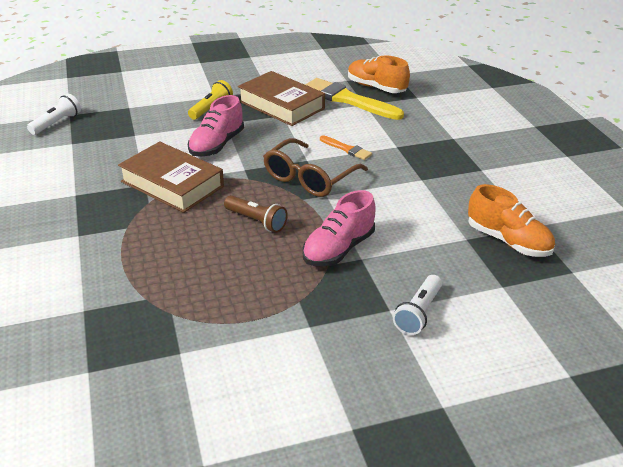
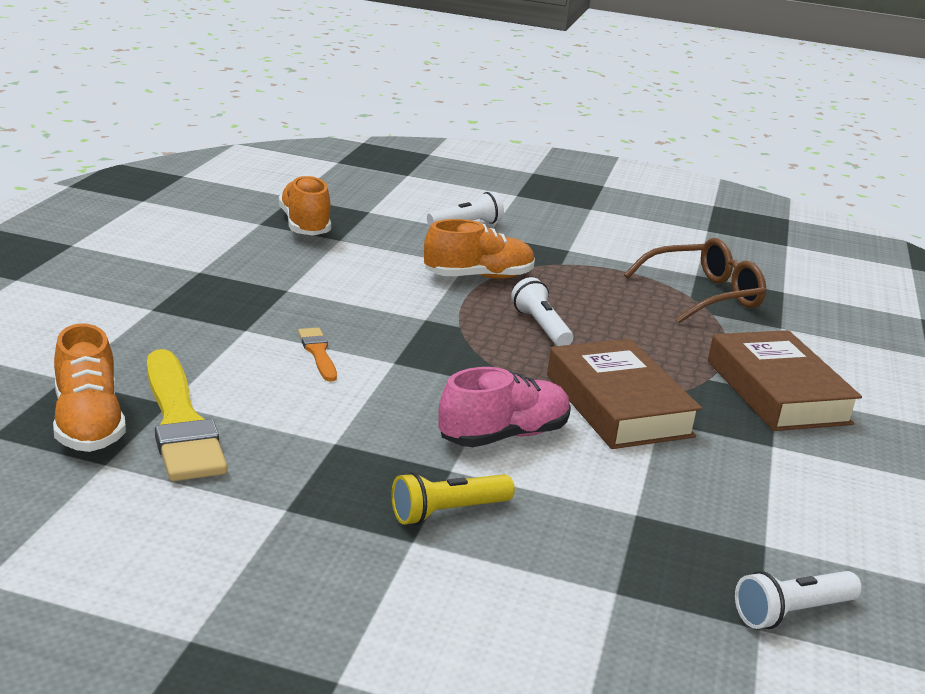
camera: 150 degrees left, 10 degrees down
(256, 221) = (541, 327): brown flashlight -> white flashlight
(281, 105) = (309, 462): brown book -> brown book (777, 392)
(309, 178) = (421, 341): brown glasses -> brown glasses (704, 295)
(338, 249) = (478, 277): pink shoe -> orange shoe

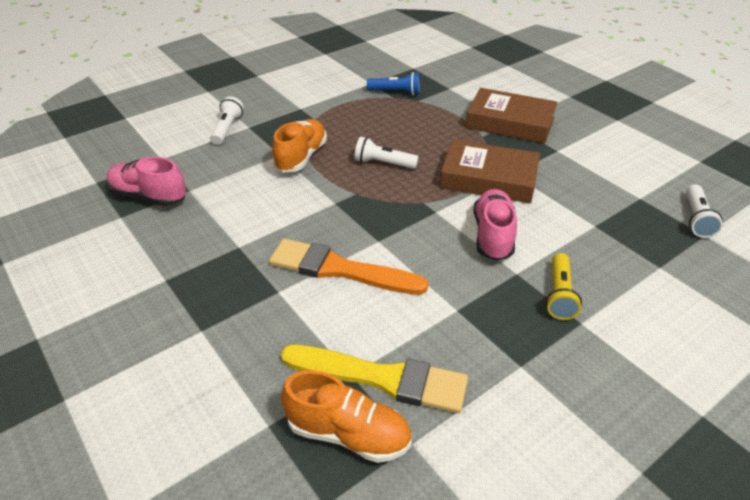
camera: 50 degrees left, 15 degrees up
(305, 225) = (149, 196): orange shoe -> pink shoe
(318, 353) = (340, 269): orange brush -> orange brush, size x2.07
(704, 295) = (396, 92): brown glasses -> blue flashlight

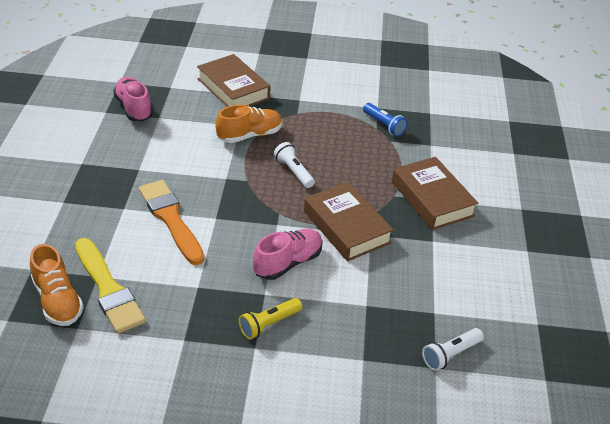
camera: 40 degrees right, 0 degrees up
(227, 129) = (233, 89): white flashlight -> brown book

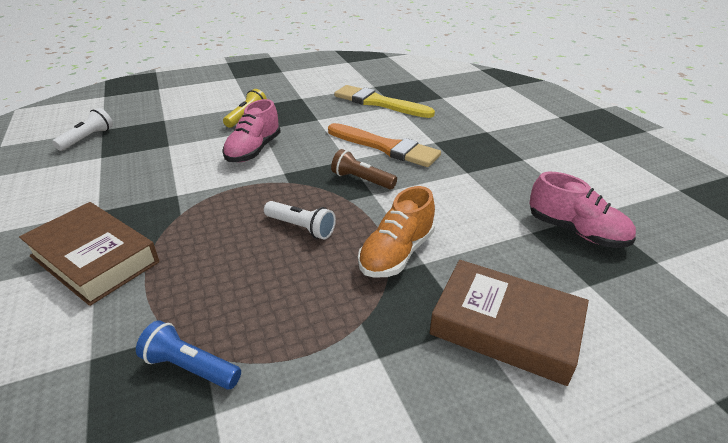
camera: 155 degrees right, 5 degrees down
(58, 300) = (403, 91): orange shoe -> none
(222, 193) = (362, 180): none -> brown flashlight
(346, 227) = (207, 192): brown book -> none

